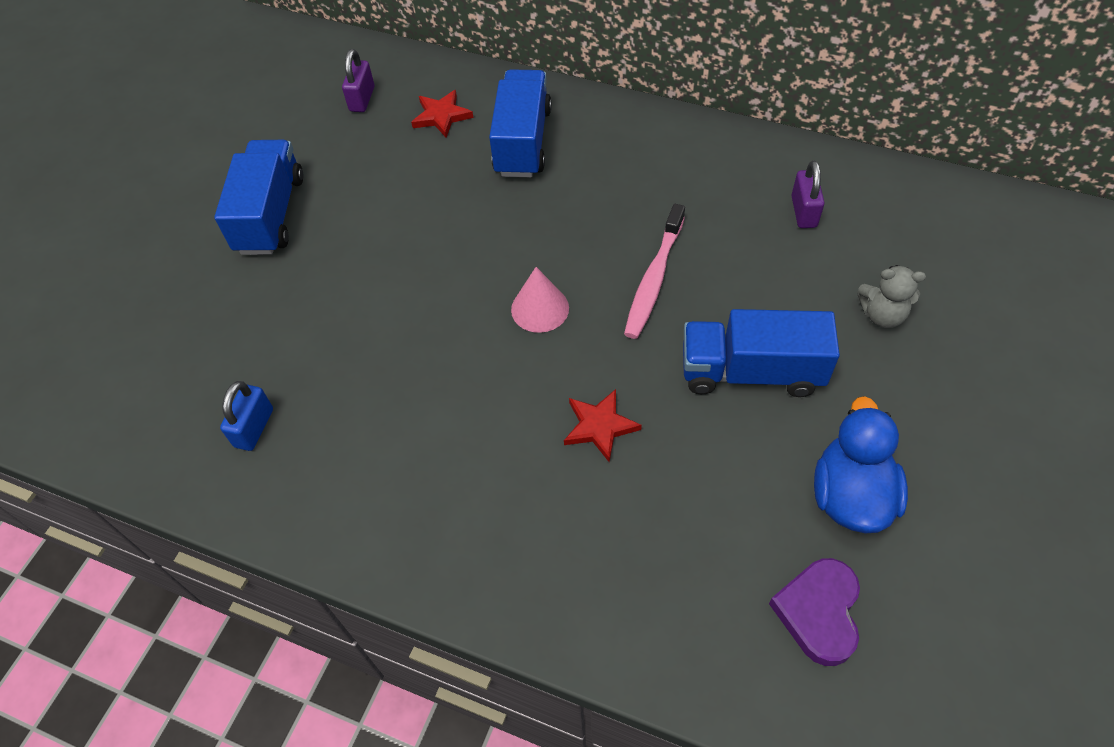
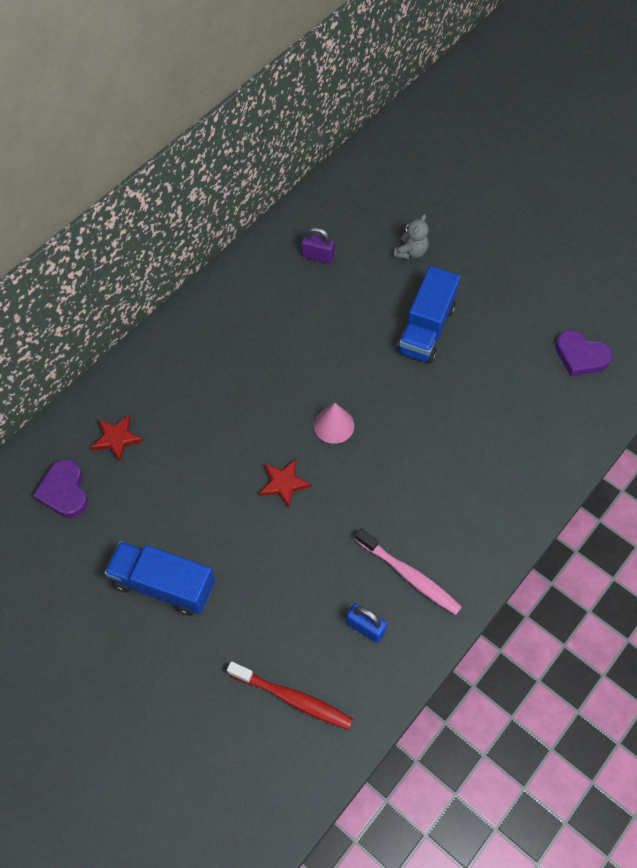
camera: 75 degrees left, 5 degrees up
(149, 377) = (293, 698): none -> red toothbrush
(362, 99) = (64, 491): purple padlock -> purple heart
(522, 142) = (174, 392): blue truck -> none
(600, 426) = (436, 419): red star -> red star (284, 483)
(654, 279) = (336, 354): pink toothbrush -> pink toothbrush (409, 575)
(850, 495) = (520, 315): blue duck -> none

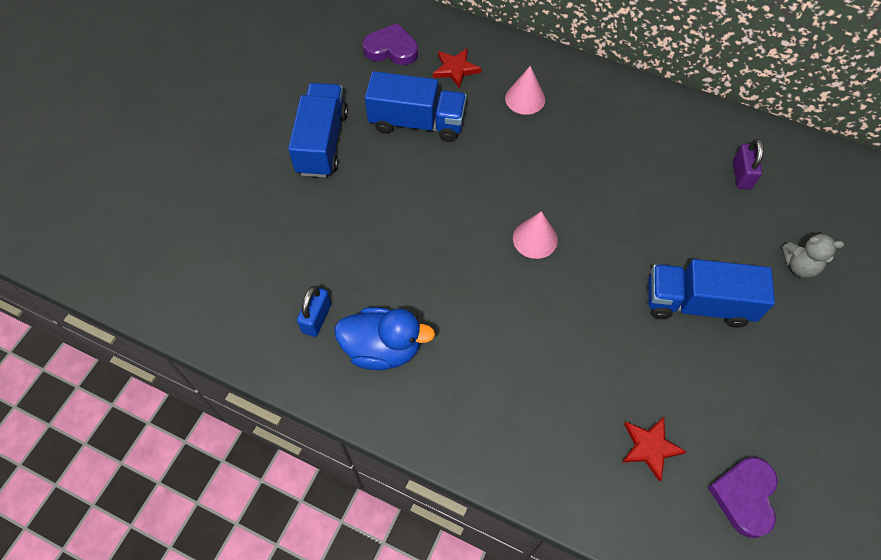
camera: 75 degrees right, 0 degrees up
(64, 491) = (391, 49): purple heart -> purple heart turned 45 degrees clockwise
(171, 489) = (417, 122): none -> blue truck
(177, 388) = (525, 98): none -> pink cone
(284, 483) = (452, 210): red star -> red star (650, 447)
(293, 698) = (233, 271): red toothbrush -> none
(409, 575) = (383, 348): pink toothbrush -> blue duck

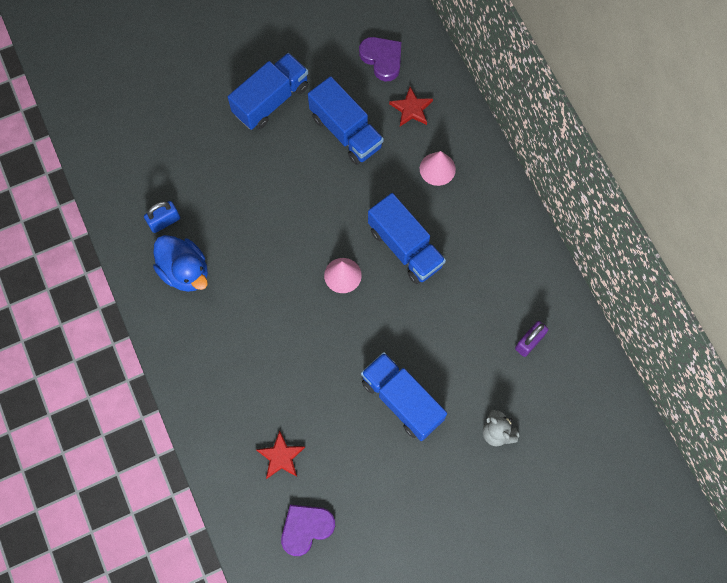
camera: 40 degrees right, 10 degrees up
(564, 177) = (405, 247): none -> blue truck

